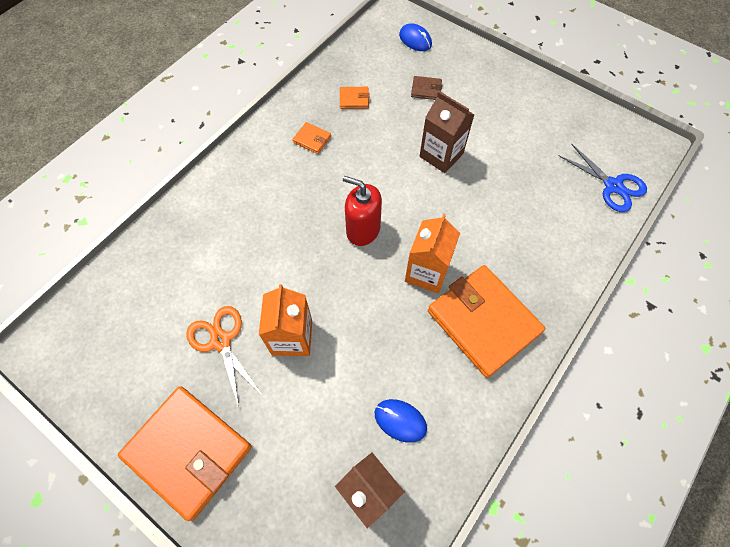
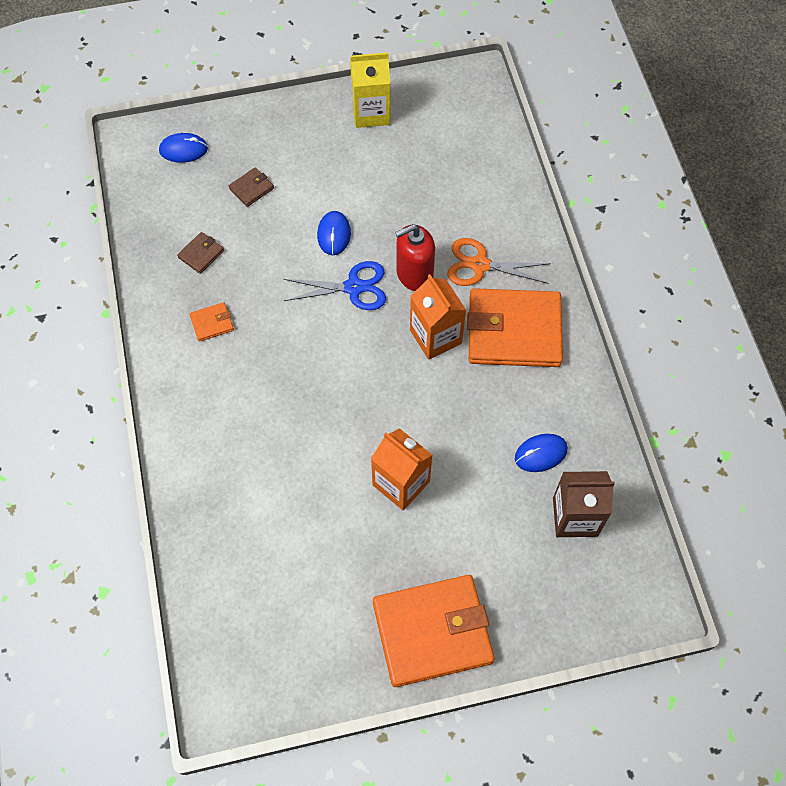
camera: 50 degrees left, 0 degrees up
(221, 341) = (354, 542): orange scissors -> orange scissors (480, 265)
(354, 99) = (201, 254): orange wallet -> brown wallet
(363, 230) = (350, 353): red soap dispenser -> red soap dispenser (414, 274)
(441, 155) = (334, 234): brown carton -> blue mouse
(552, 108) = (371, 112): none -> yellow carton
(613, 186) = (485, 139): blue scissors -> blue scissors (353, 287)

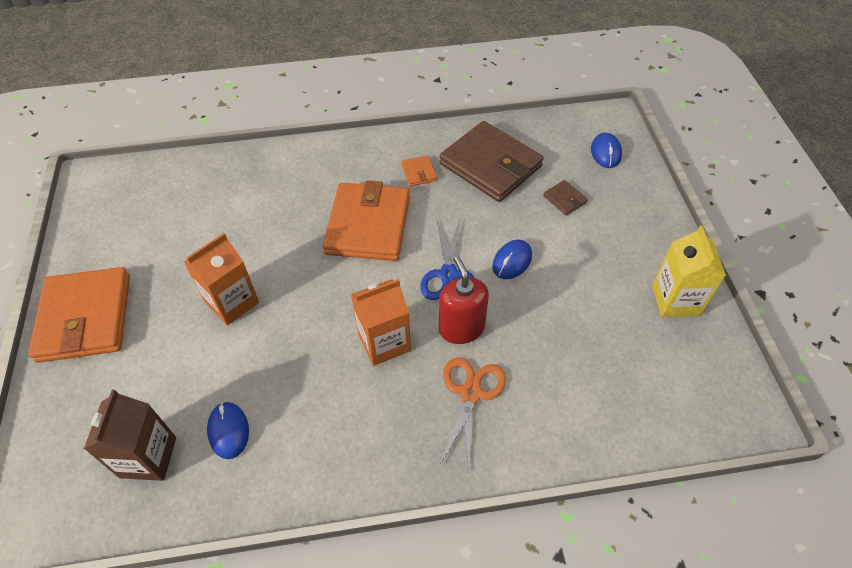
camera: 95 degrees right, 10 degrees down
(201, 254) = (490, 165): brown wallet -> brown wallet, size x2.46
(334, 234) = (512, 261): blue mouse -> blue mouse turned 60 degrees counterclockwise
(514, 331) = (381, 420): orange wallet -> orange wallet (368, 225)

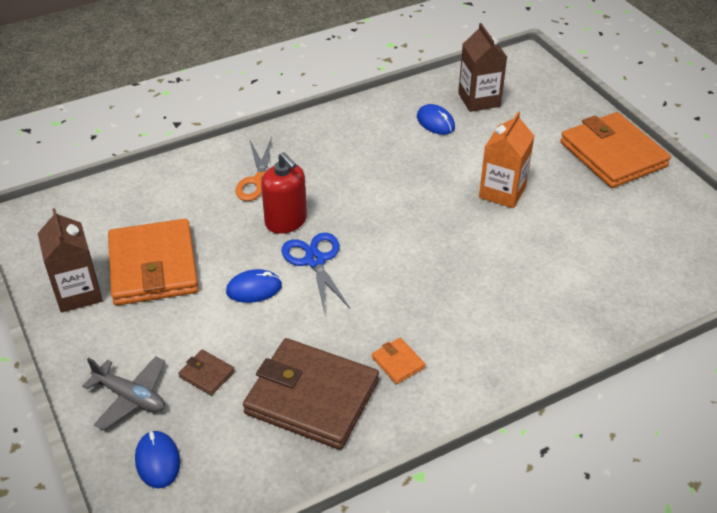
camera: 160 degrees right, 10 degrees down
(368, 225) = (422, 286): orange wallet -> orange wallet (153, 266)
(384, 342) = (350, 196): orange carton -> none
(512, 261) = (254, 289): blue mouse -> blue mouse turned 60 degrees clockwise
(625, 197) = (130, 397): none -> grey plane
(675, 300) = (78, 293): yellow carton -> brown carton

